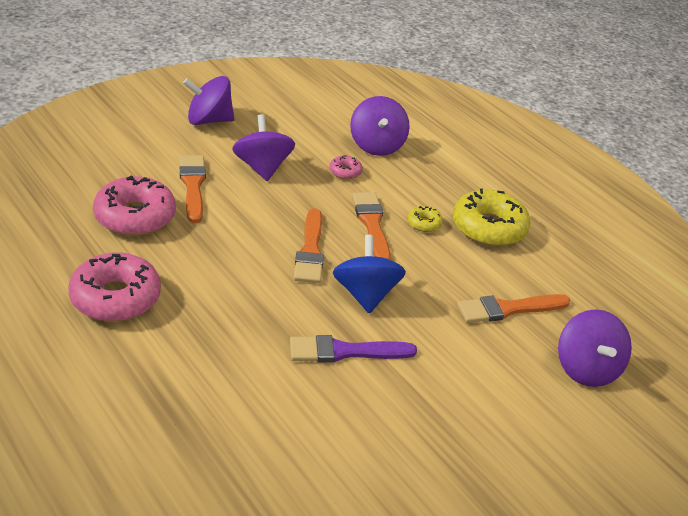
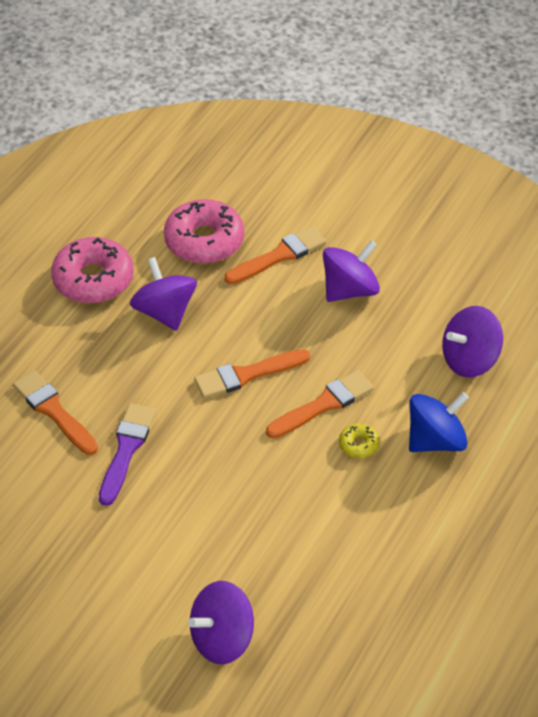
camera: 70 degrees right, 10 degrees up
(209, 120) = (396, 219): purple spinning top -> purple spinning top (164, 312)
(345, 172) = (397, 352): pink donut -> none
(345, 351) = (126, 449): purple brush -> purple brush turned 45 degrees clockwise
(365, 294) = (213, 437): blue spinning top -> blue spinning top (436, 440)
(488, 228) = (395, 500): yellow donut -> none
(508, 309) = (269, 553): orange brush -> orange brush (53, 411)

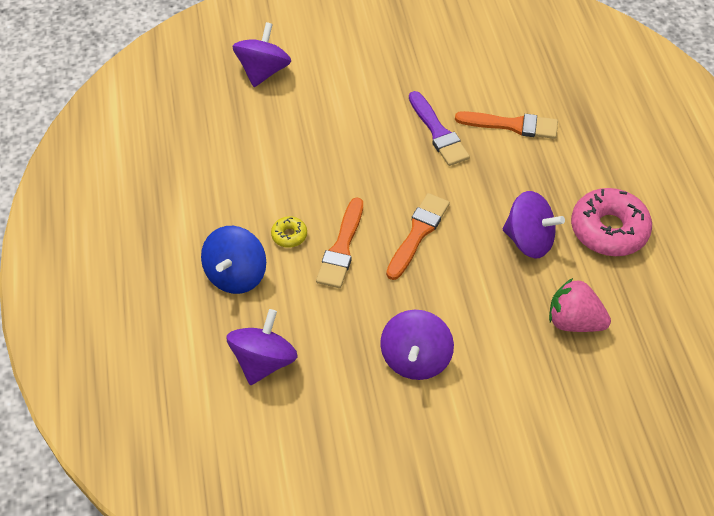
camera: 140 degrees right, 5 degrees up
(204, 241) = (573, 321): pink donut -> pink strawberry
(279, 256) = (502, 351): orange brush -> none

